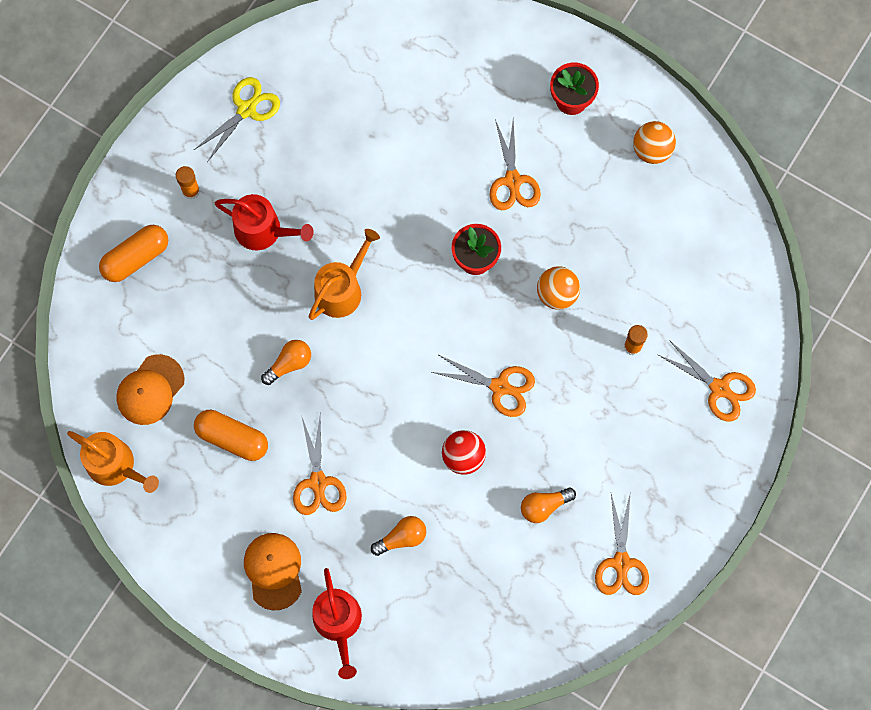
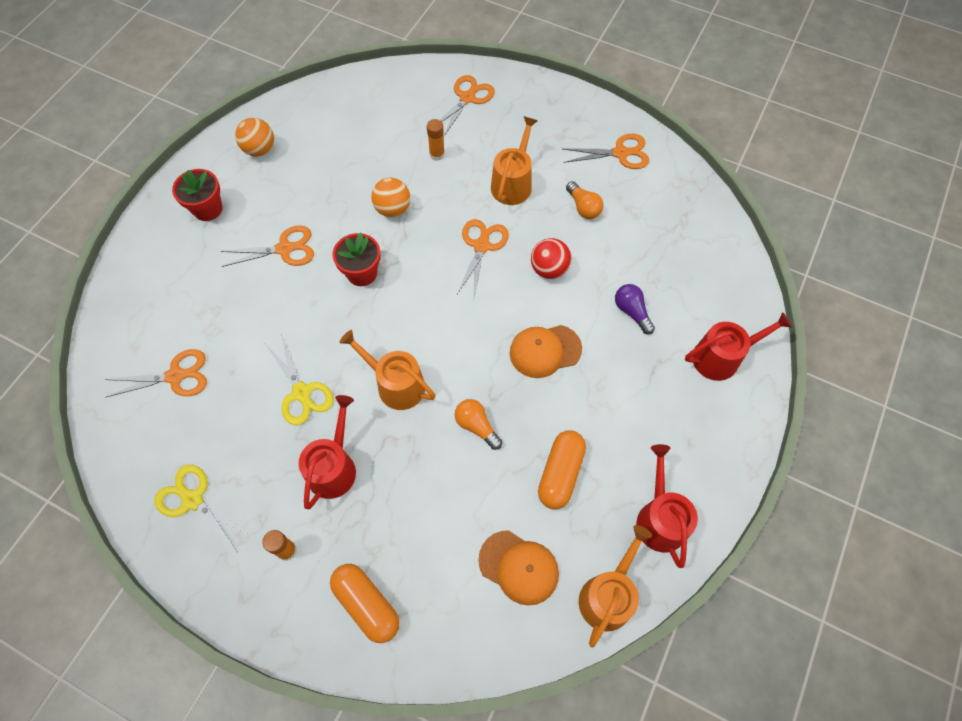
camera: 95 degrees left, 10 degrees down
(178, 525) = (660, 518): none -> red watering can
(273, 571) = (686, 419): orange cap -> orange cap (545, 351)
(318, 482) = (592, 387): orange scissors -> orange scissors (175, 376)
(342, 201) = (301, 392): none -> yellow scissors
(402, 538) = (631, 312): orange light bulb -> purple light bulb
(584, 430) = (513, 183): none -> orange watering can

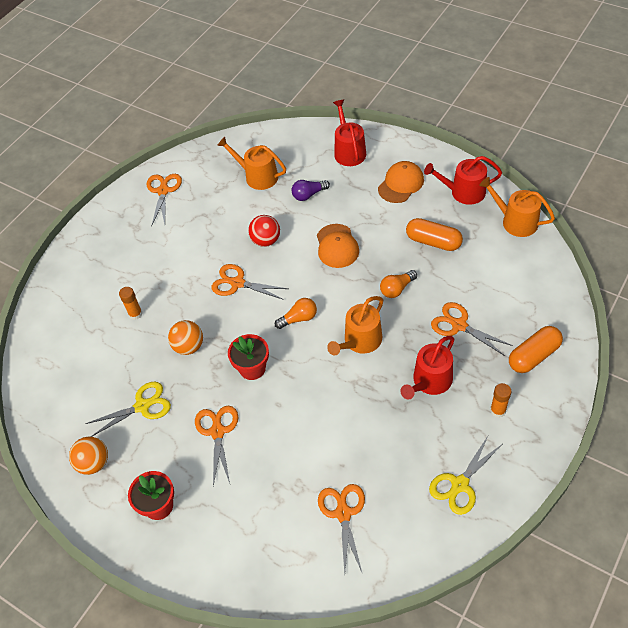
camera: 80 degrees left, 10 degrees down
(301, 392) = (364, 408): yellow scissors -> yellow scissors (142, 406)
(334, 467) = (429, 381): red watering can -> red watering can turned 75 degrees counterclockwise
(467, 98) = (76, 291): orange scissors -> orange scissors (459, 325)
(513, 183) = (178, 261): orange watering can -> orange watering can (257, 176)
(519, 567) = (500, 267): orange cap -> orange cap (401, 184)
(583, 207) = (211, 217): orange light bulb -> orange light bulb (299, 318)

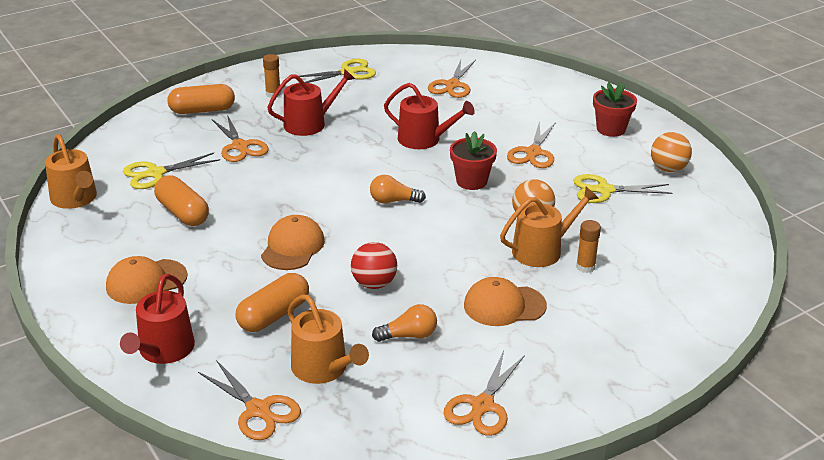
camera: 160 degrees left, 20 degrees down
(177, 259) = (504, 305): none -> orange cap
(237, 283) = (440, 253): orange scissors -> orange scissors (258, 410)
(308, 195) = (274, 315): purple light bulb -> orange capsule
(360, 341) = (346, 166): orange watering can -> orange watering can (542, 250)
(397, 289) = (268, 189): orange light bulb -> orange light bulb (409, 335)
(463, 192) = (88, 245): red watering can -> red watering can (424, 139)
(490, 268) = (156, 173): none -> yellow scissors

